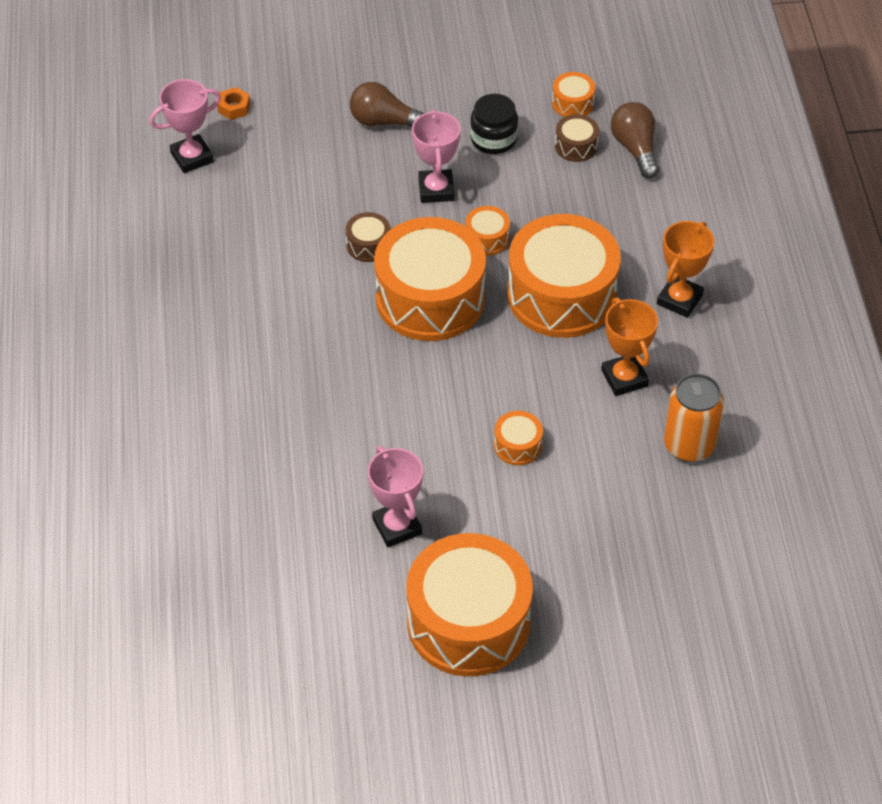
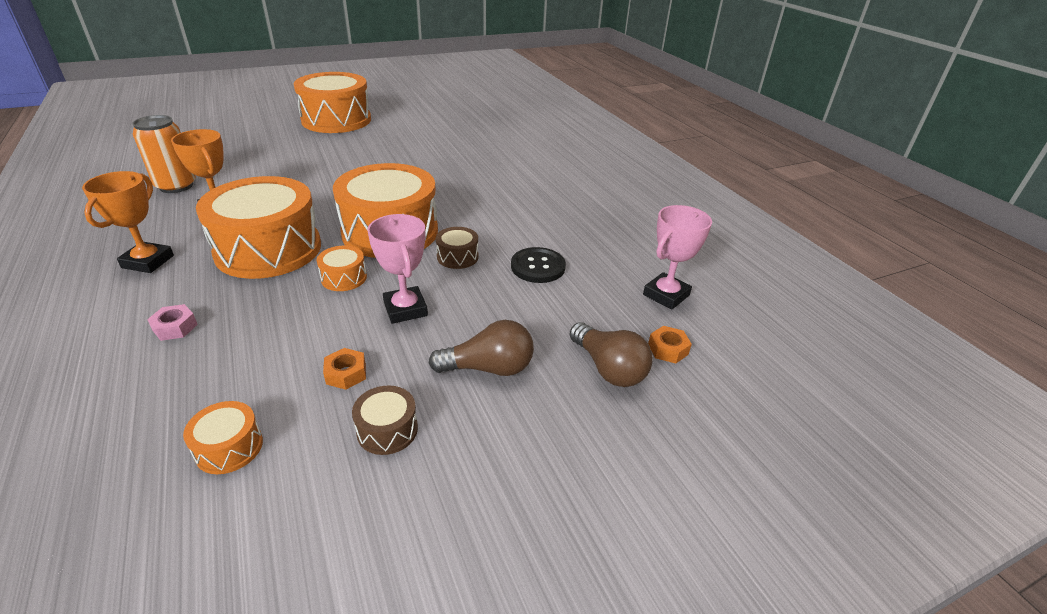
camera: 160 degrees right, 15 degrees down
(293, 215) = (538, 267): none -> black button
(397, 526) = (385, 140): pink trophy -> none
(493, 139) = (346, 373): black jar -> orange nut
(517, 445) = (309, 173): orange drum -> none
(576, 146) = (233, 386): brown drum -> brown drum (387, 430)
(632, 210) = (175, 327): none -> pink nut
(635, 149) = (147, 399): brown light bulb -> brown light bulb (608, 368)

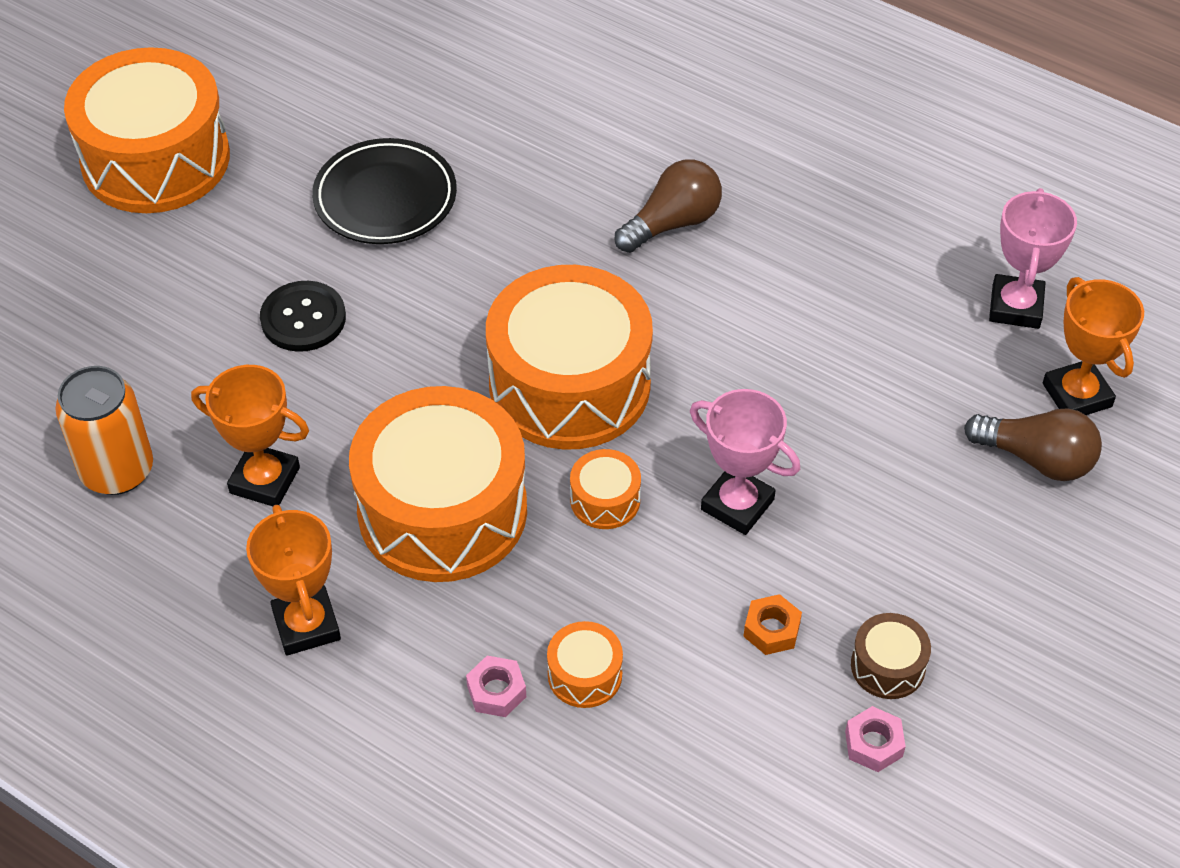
camera: 30 degrees left, 15 degrees up
(229, 447) = (757, 778): orange drum -> orange drum (585, 675)
(321, 471) = (873, 744): none -> pink nut
(401, 154) = (385, 198): none -> black plate
(457, 257) = (709, 381): brown drum -> none
(489, 368) = (914, 532): brown light bulb -> brown light bulb (672, 223)
(538, 267) = (826, 342): black button -> black button (303, 318)
(668, 349) = (1077, 395): orange nut -> orange trophy

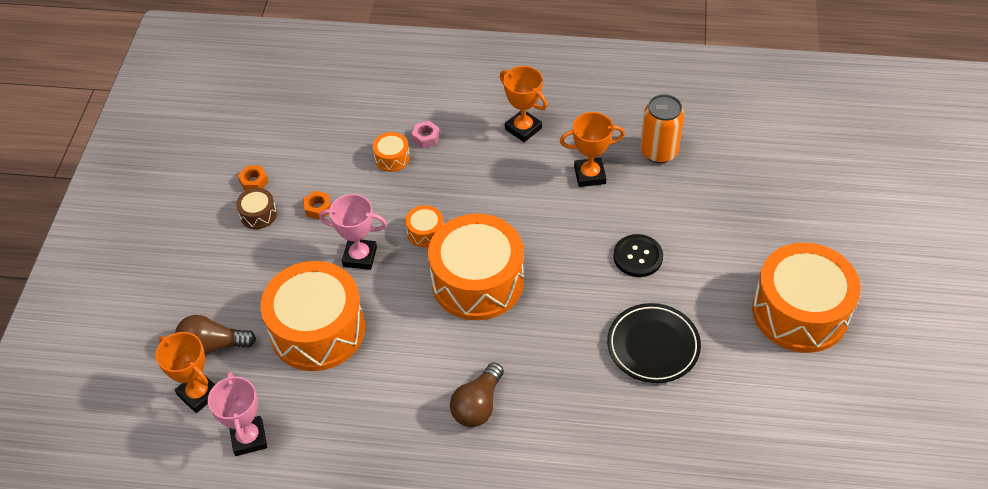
camera: 155 degrees right, 0 degrees up
(442, 510) = (498, 196): orange drum -> orange drum (317, 330)
(873, 744) = (254, 182): pink nut -> orange nut

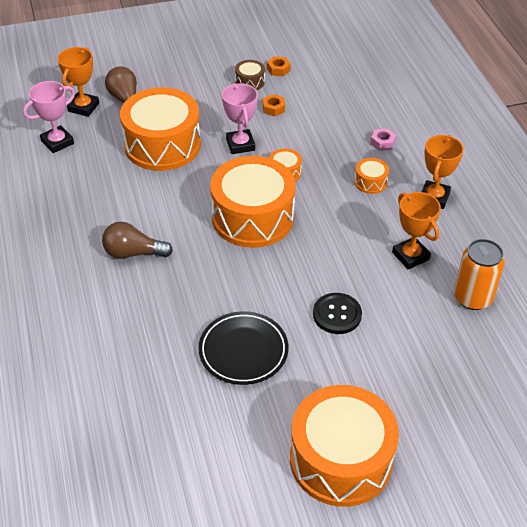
camera: 65 degrees right, 5 degrees down
(392, 158) = (348, 131): orange drum -> orange drum (370, 182)

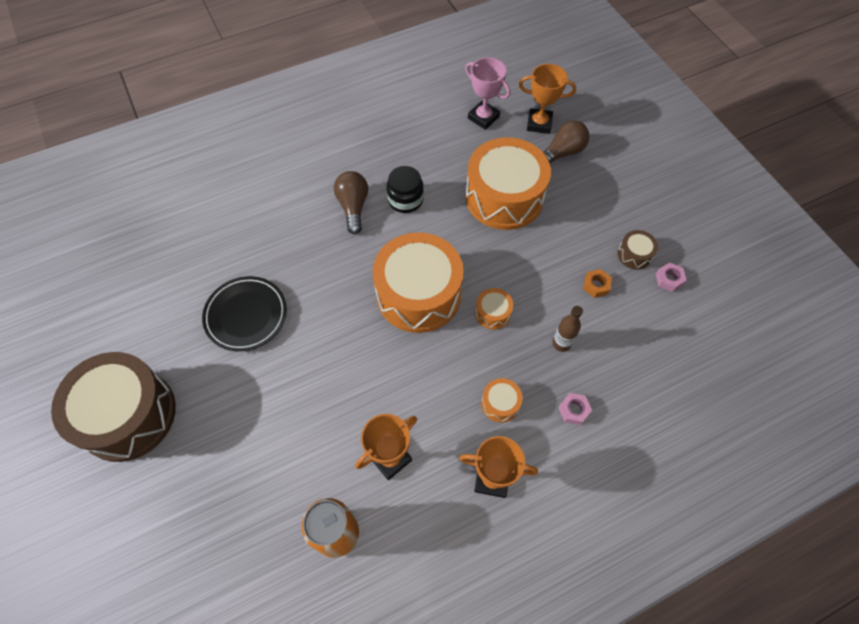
camera: 80 degrees right, 15 degrees up
(139, 212) = (405, 200): none -> black jar
(240, 145) = (525, 264): pink trophy -> none
(278, 69) = (669, 279): orange nut -> pink nut
(323, 138) = (561, 343): none -> brown bottle
(337, 314) = (297, 391): black button -> none
(340, 459) = (128, 415): orange drum -> brown drum

